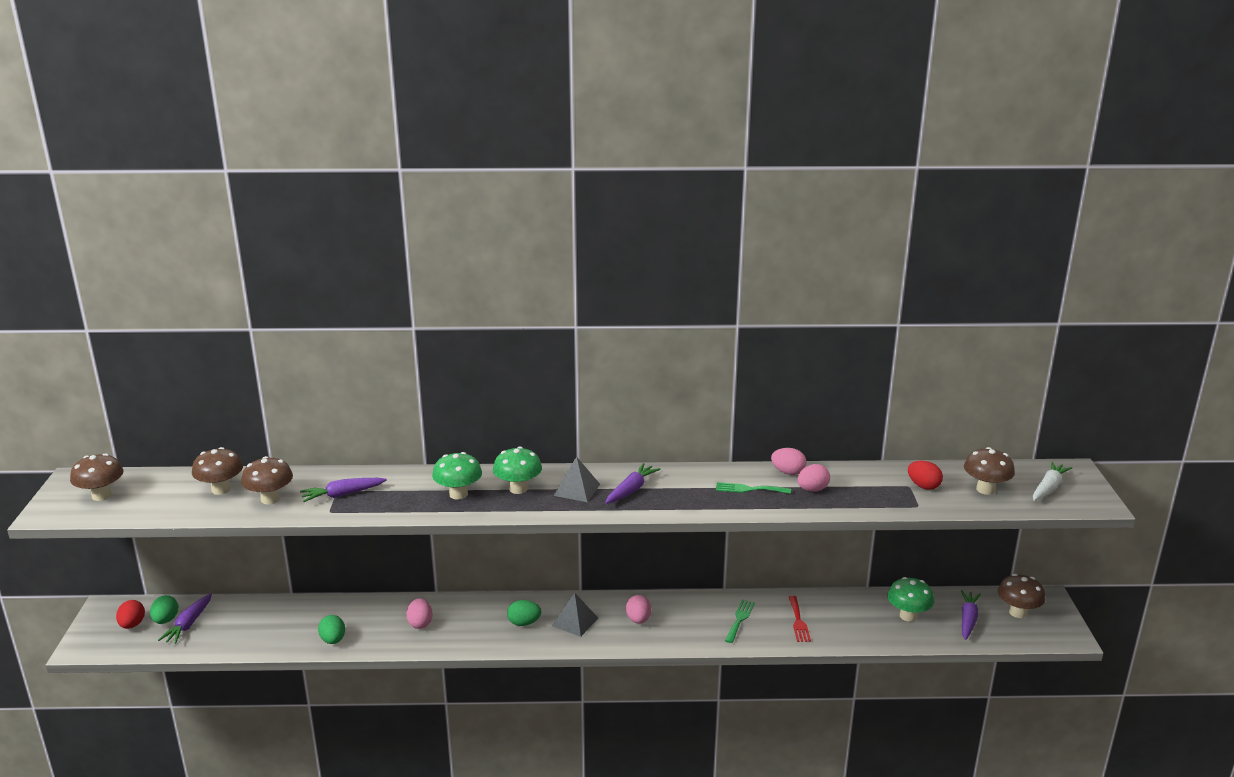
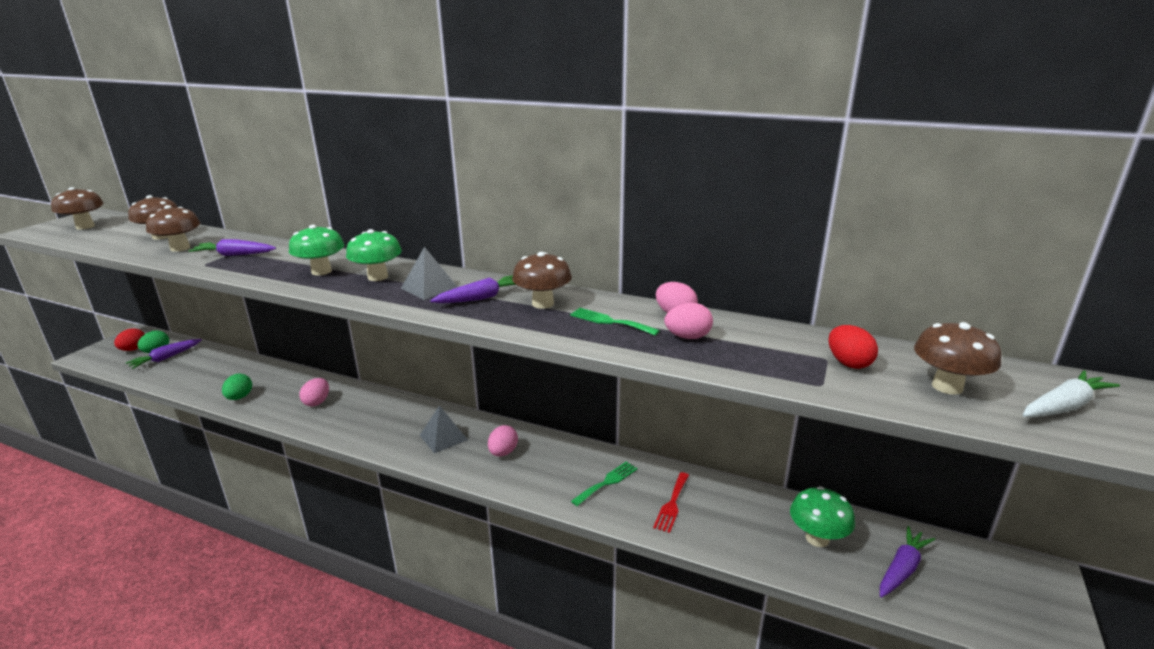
camera: 25 degrees right, 0 degrees up
(524, 623) = (398, 426): green egg -> none
(1018, 612) = (986, 581): brown mushroom -> brown mushroom (543, 304)

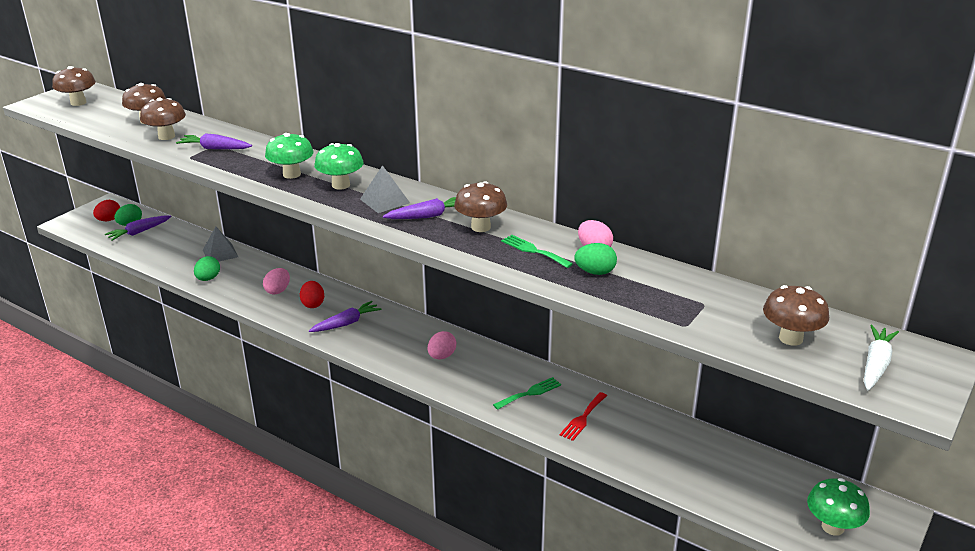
camera: 10 degrees right, 5 degrees up
(443, 437) = (389, 336): grey pyramid -> grey pyramid (220, 253)
(687, 337) = (595, 272): pink egg -> green egg
(817, 538) = (703, 461): green mushroom -> green mushroom (832, 527)
(848, 363) = (721, 310): red egg -> red egg (313, 304)
(902, 569) = (767, 494): purple carrot -> purple carrot (346, 323)
(1063, 406) = (876, 364): white carrot -> white carrot turned 45 degrees counterclockwise

